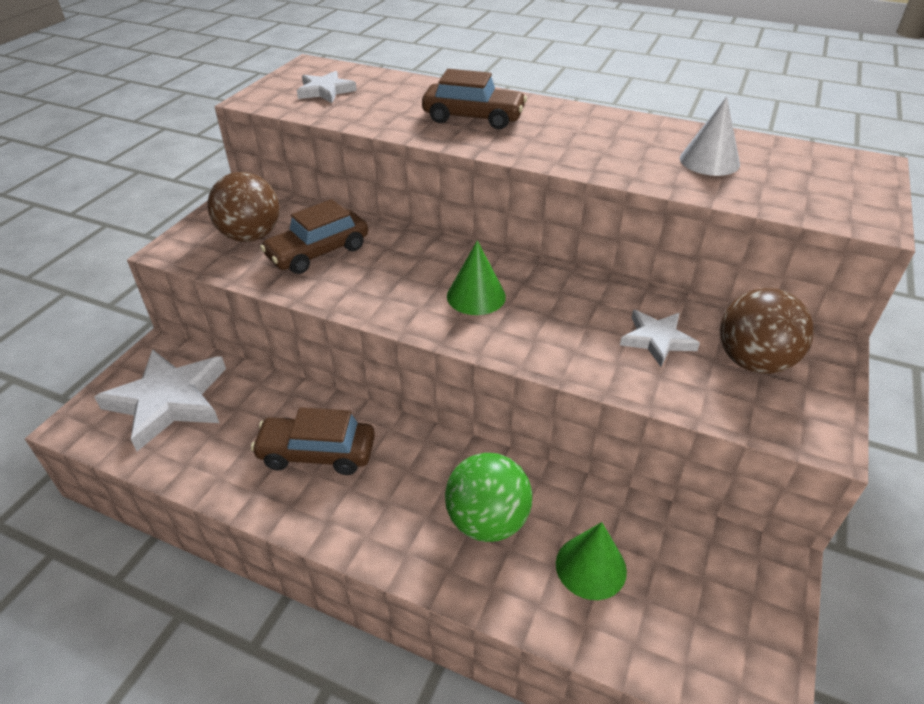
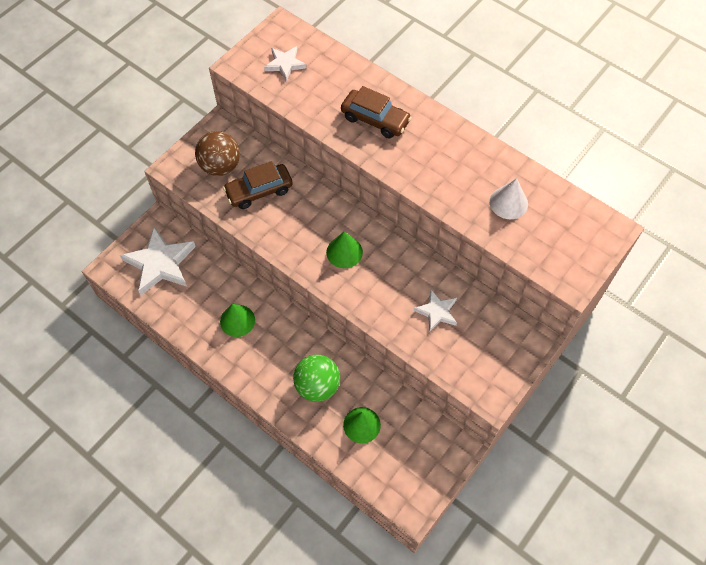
camera: 15 degrees right, 20 degrees up
(317, 453) = (237, 320): brown car -> green cone
(753, 362) = (484, 341): brown ball -> none

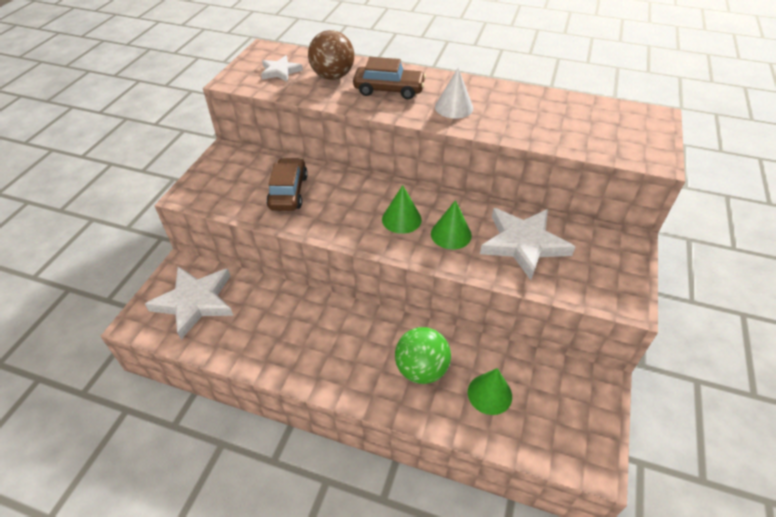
camera: 20 degrees left, 15 degrees down
(220, 166) = (239, 182): brown ball -> brown ball (333, 76)
(237, 320) = (303, 332): green cone -> green cone (451, 234)
(259, 191) = (288, 192): brown car -> brown car turned 135 degrees clockwise
(437, 311) = (523, 244): white star -> white star, size x1.83
(508, 202) = (552, 118): white cone -> white cone (454, 107)

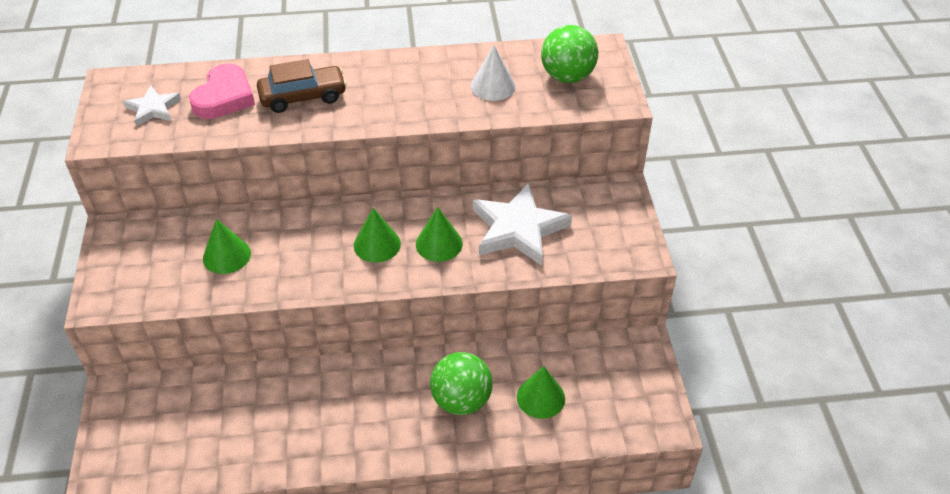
camera: 25 degrees left, 0 degrees up
(195, 302) = (160, 427): white star -> none
(288, 192) = (226, 255): brown car -> green cone
(333, 76) = (224, 97): brown ball -> pink heart
(454, 107) = (389, 99): white cone -> white cone (493, 86)
(615, 129) = (567, 76): none -> green ball

